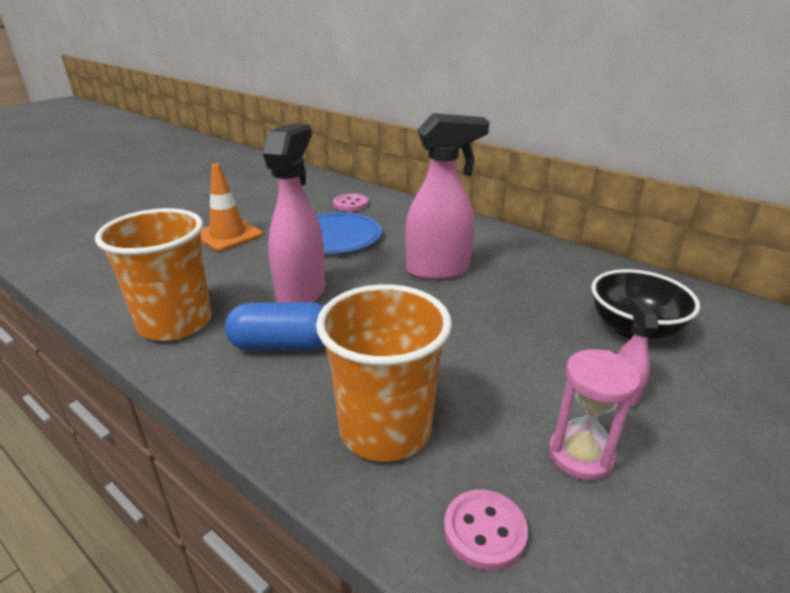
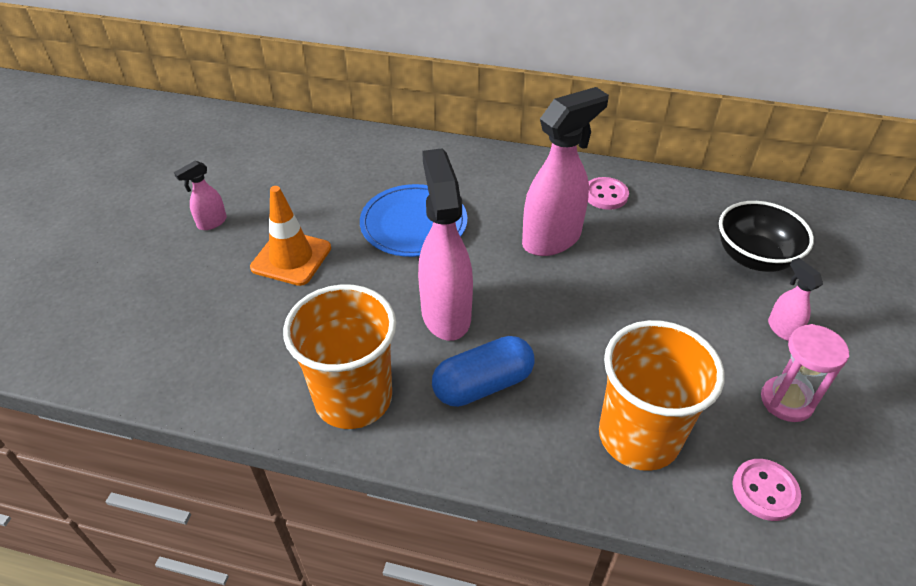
camera: 25 degrees left, 15 degrees up
(200, 207) = (211, 223): none -> pink spray bottle
(350, 204) = (388, 167): pink button -> pink button (605, 195)

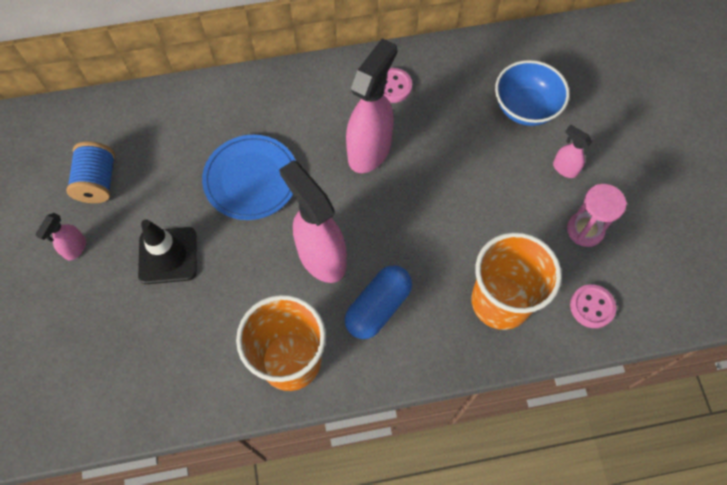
camera: 25 degrees left, 20 degrees up
(269, 180) = (98, 182): none -> blue spool
(291, 258) = (168, 255): orange traffic cone -> black traffic cone
(754, 257) = (525, 108): black bowl -> blue bowl

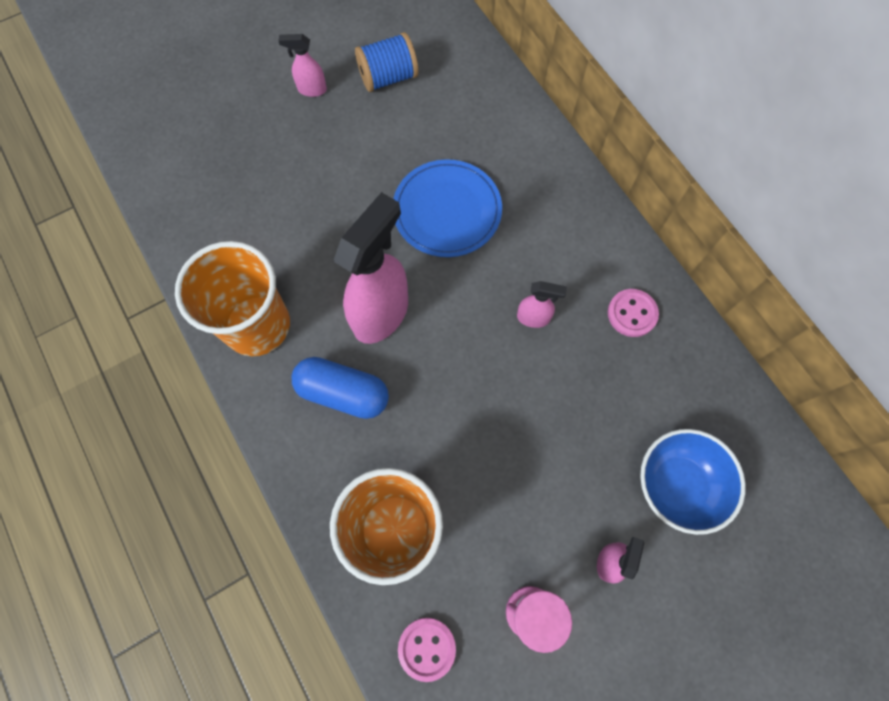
camera: 70 degrees right, 5 degrees up
(168, 255) = (332, 170): black traffic cone -> none
(370, 150) = (533, 318): pink spray bottle -> pink spray bottle, size x0.47

